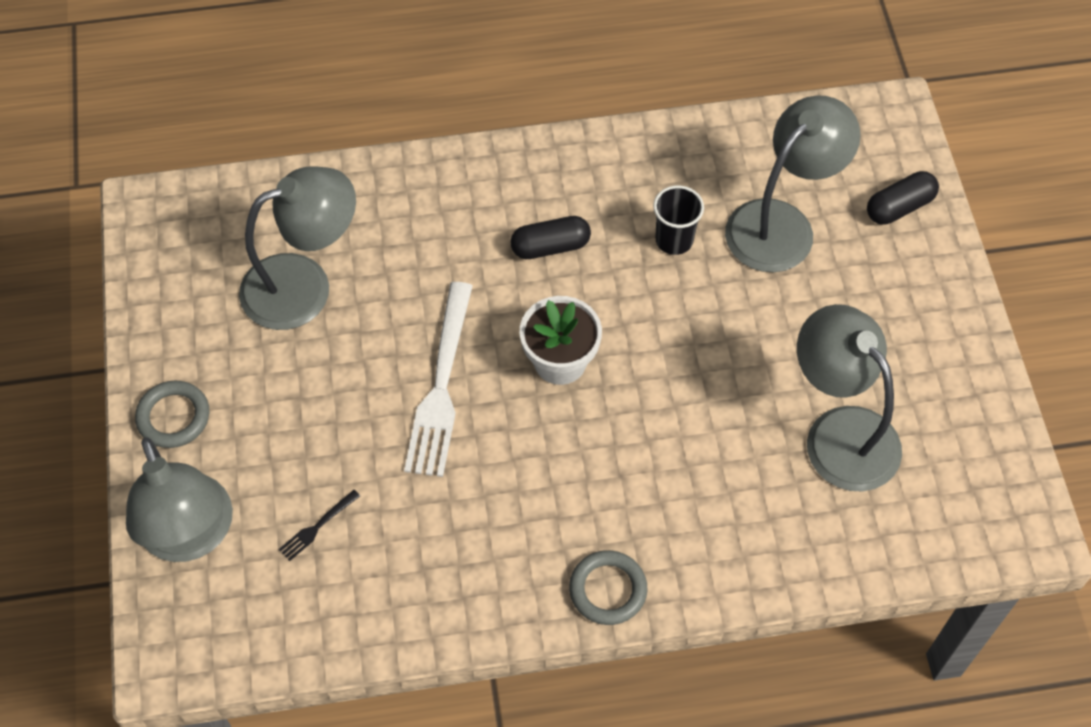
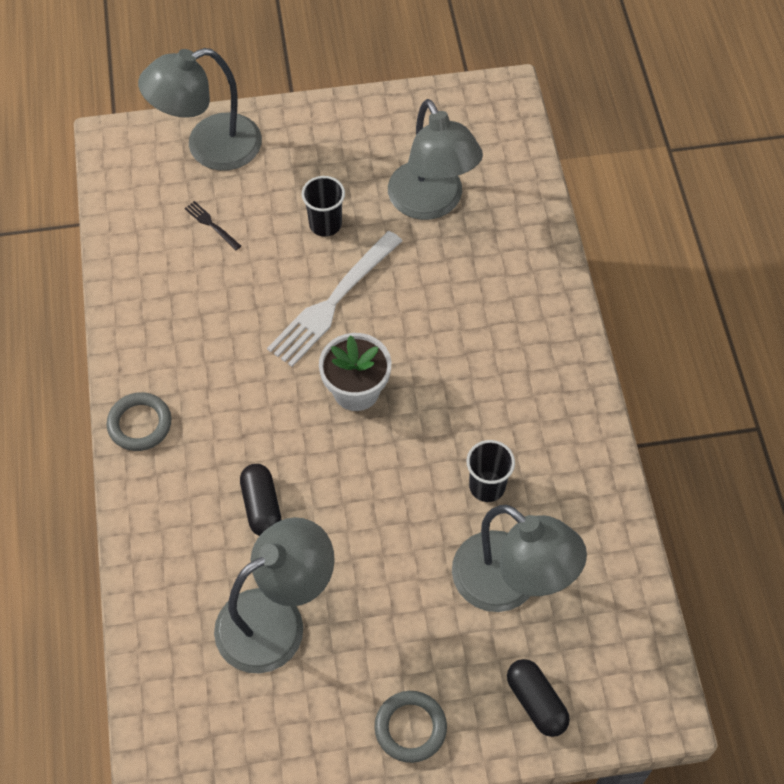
camera: 90 degrees right, 0 degrees up
(173, 417) = (310, 128): grey ring -> grey ring (410, 728)
(326, 397) = (325, 224): none -> black cup
(441, 387) = (332, 302): white fork -> white fork turned 60 degrees counterclockwise
(550, 246) = (476, 383): black capsule -> black capsule (262, 506)

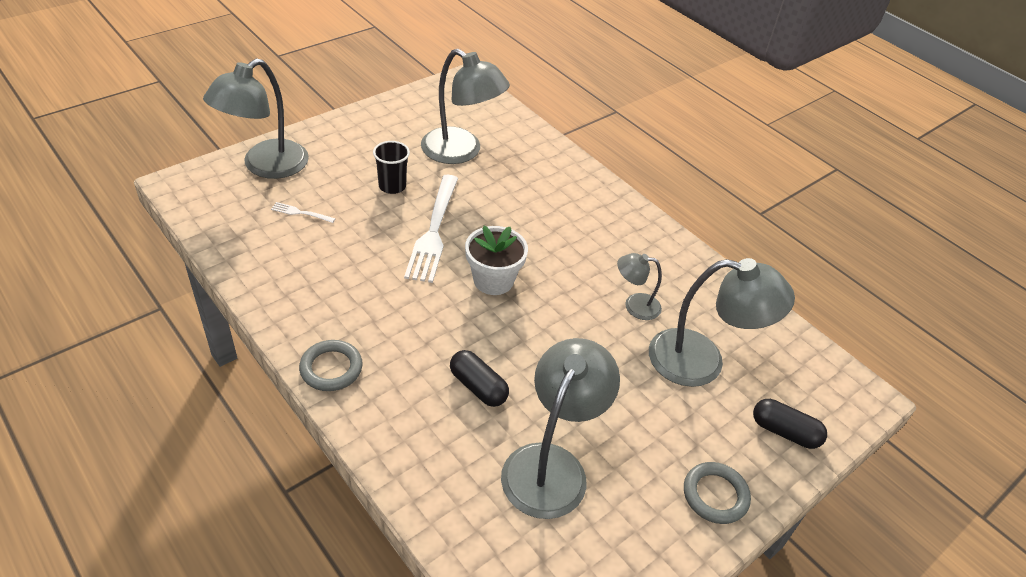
camera: 35 degrees left, 15 degrees down
(211, 224) = (300, 213): black fork -> white fork
(487, 486) = (634, 305): black cup -> grey lamp

